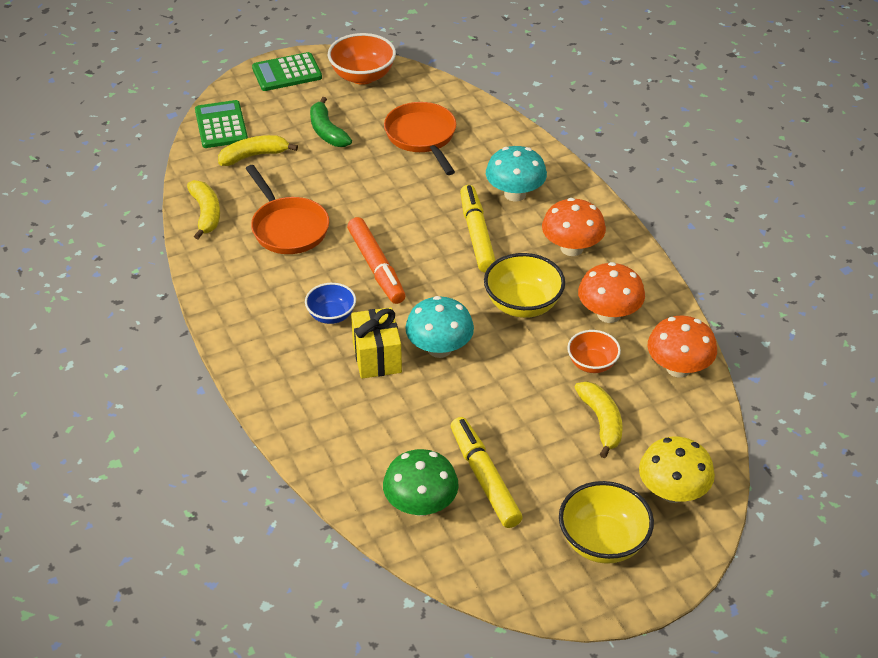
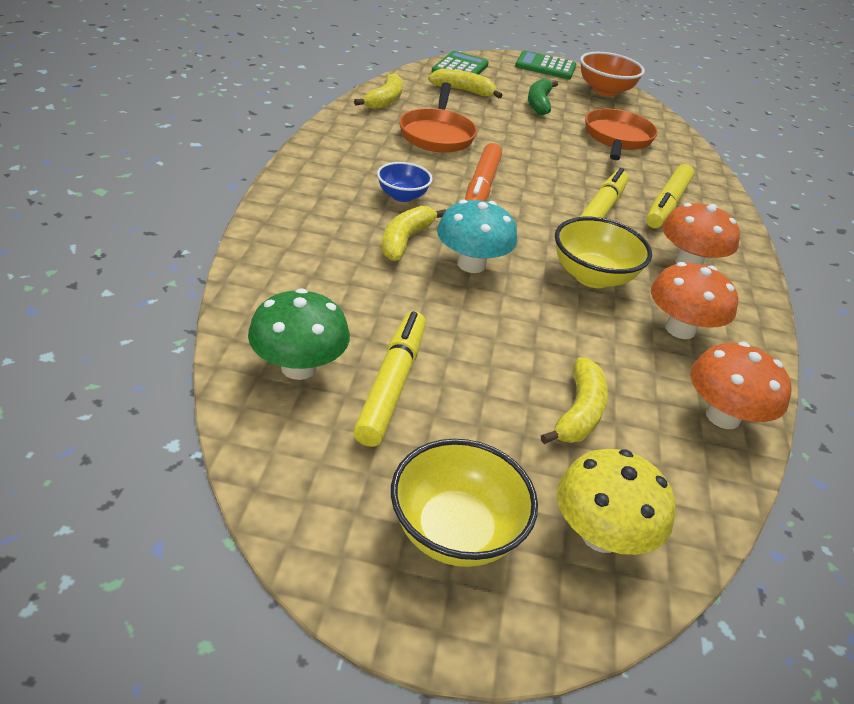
camera: 30 degrees right, 5 degrees down
(377, 357) = (405, 240): yellow gift -> yellow banana
(515, 194) = (667, 204): turquoise mushroom -> yellow marker
(592, 364) = (620, 358): orange bowl -> none

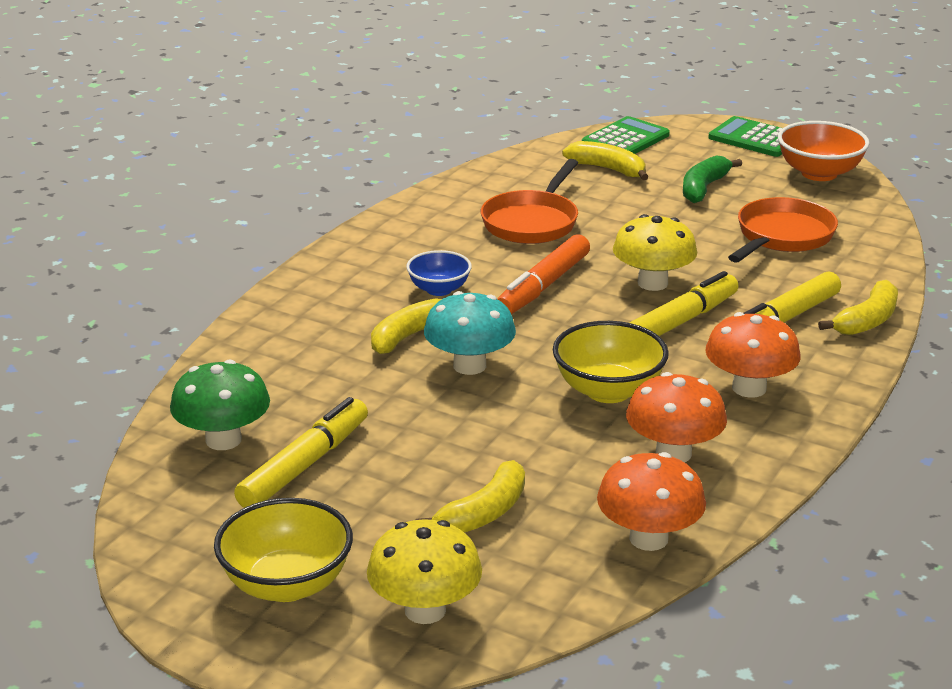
camera: 25 degrees right, 10 degrees down
(384, 100) = (492, 179): yellow banana -> yellow banana (867, 321)
(558, 180) = (652, 283): none -> yellow mushroom

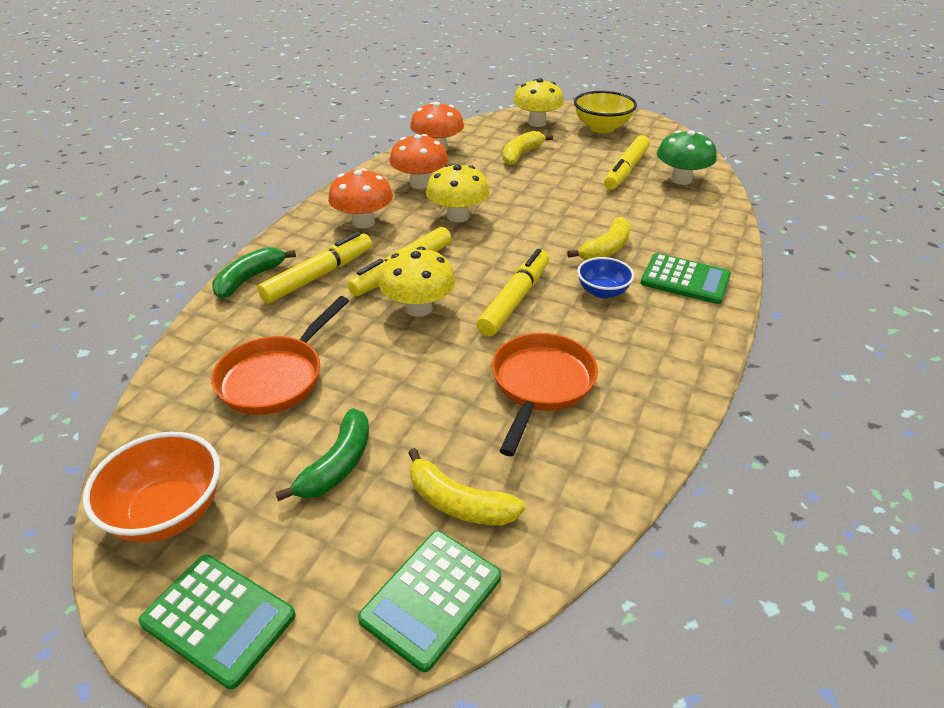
camera: 175 degrees right, 10 degrees up
(334, 297) = (685, 279): none -> green calculator
(469, 366) = (554, 228): turquoise mushroom -> none
(543, 286) = (514, 300): orange marker -> yellow marker
(608, 391) = (458, 216): yellow bowl -> yellow mushroom
(867, 321) = (249, 279): yellow banana -> green banana

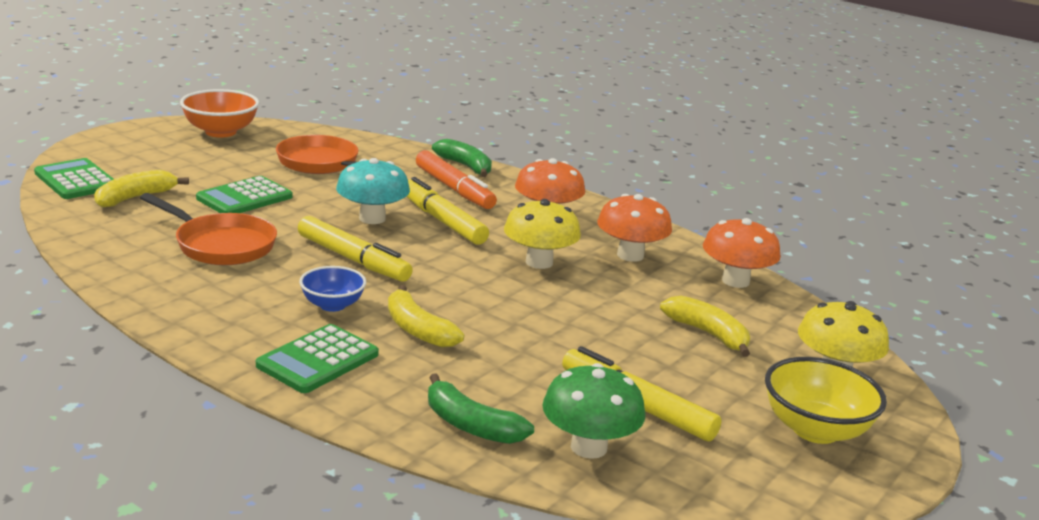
camera: 100 degrees right, 15 degrees down
(219, 619) = (131, 137): green calculator -> green calculator (244, 198)
(319, 275) = (454, 189): yellow marker -> orange marker
(337, 465) = (211, 171): green banana -> green banana (470, 425)
(419, 308) = (372, 218): yellow mushroom -> turquoise mushroom

